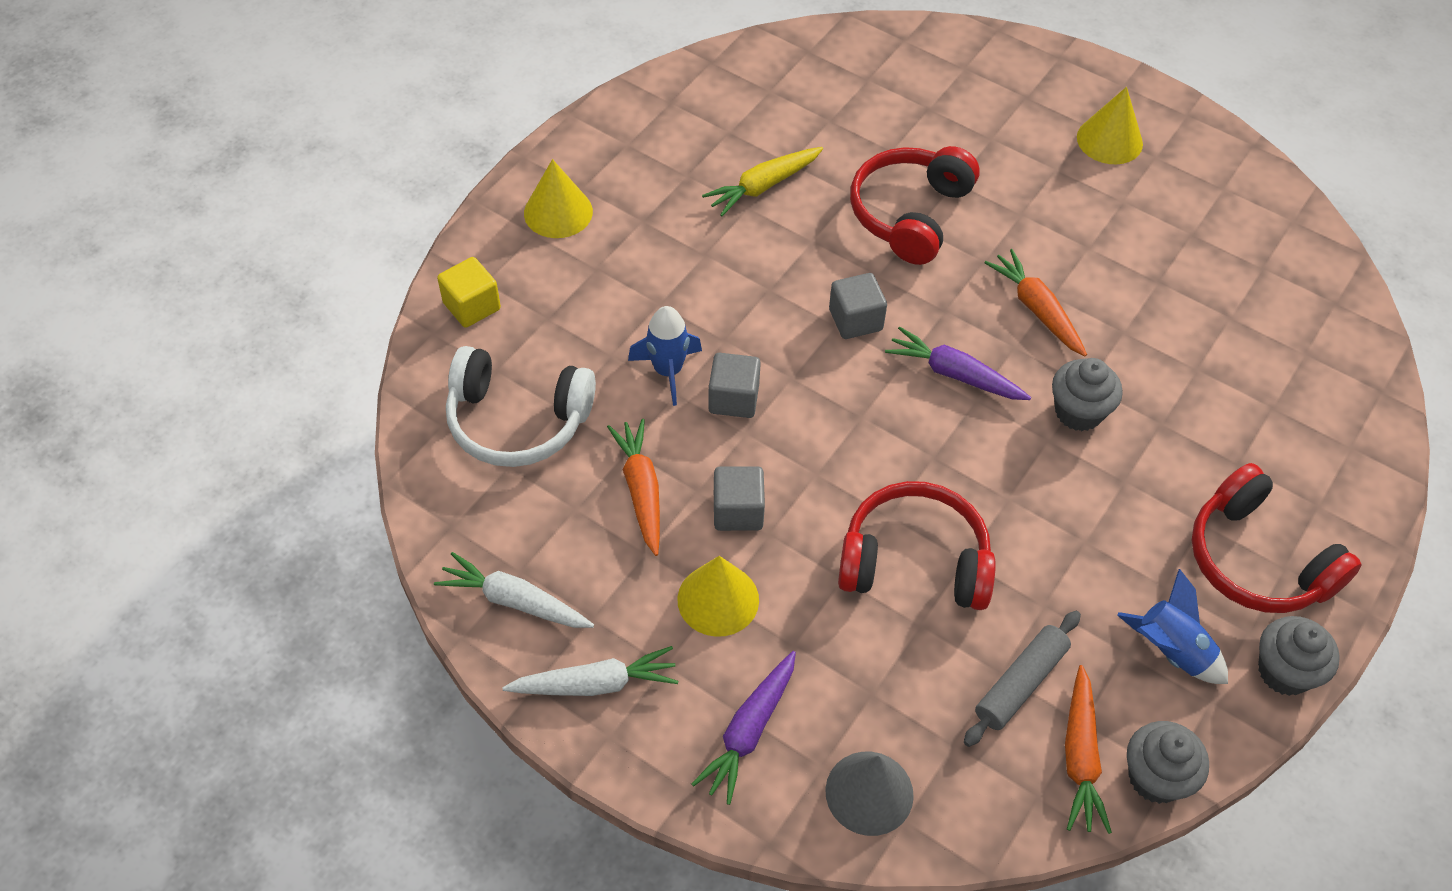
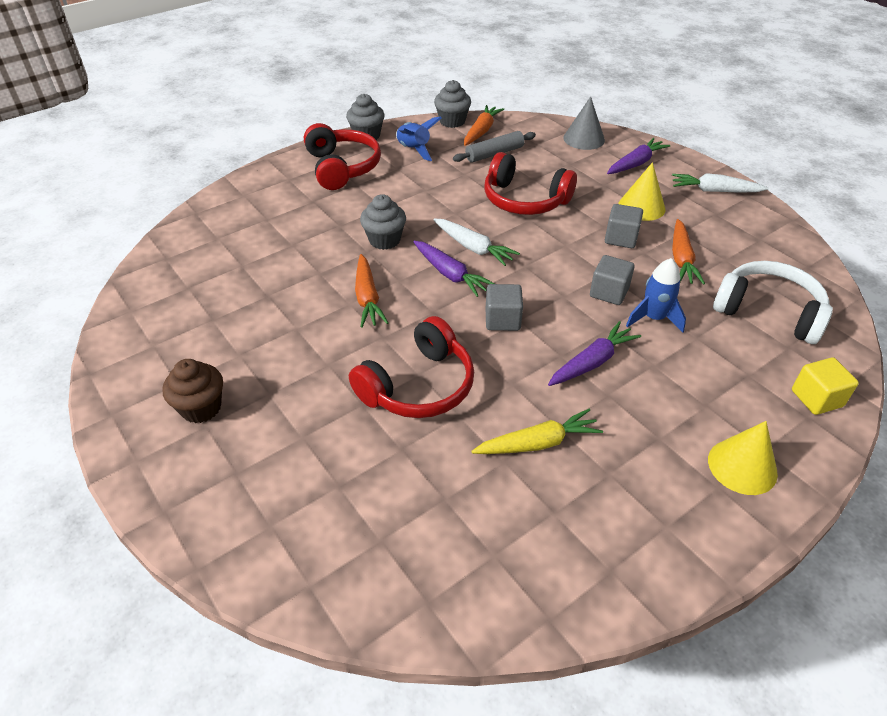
camera: 160 degrees left, 10 degrees down
(515, 601) = (762, 227): white carrot -> white carrot (473, 248)
(731, 289) = (592, 362): none -> purple carrot
(1109, 140) = (201, 408): yellow cone -> brown cupcake

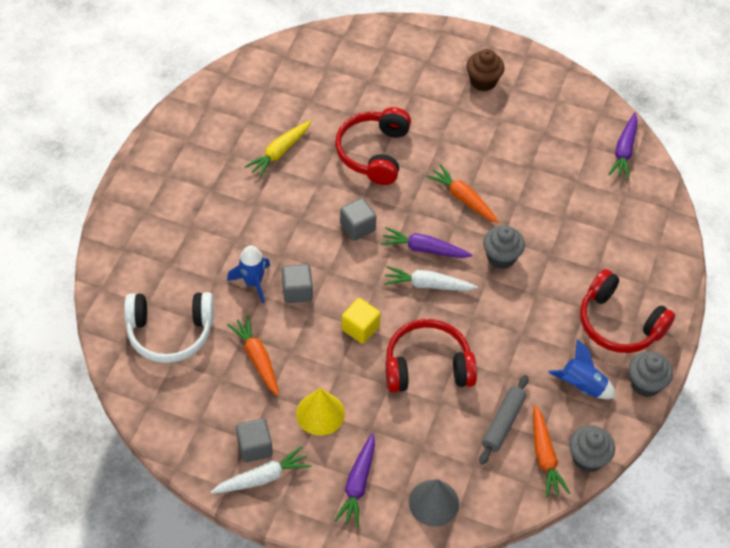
camera: 145 degrees right, 10 degrees up
(592, 362) = (277, 223): purple carrot -> purple carrot (624, 151)
(621, 238) = (318, 359): grey cube -> grey cube (255, 447)
(742, 466) = (156, 194): yellow cone -> none
(816, 398) = (120, 266): yellow cube -> yellow cube (360, 328)

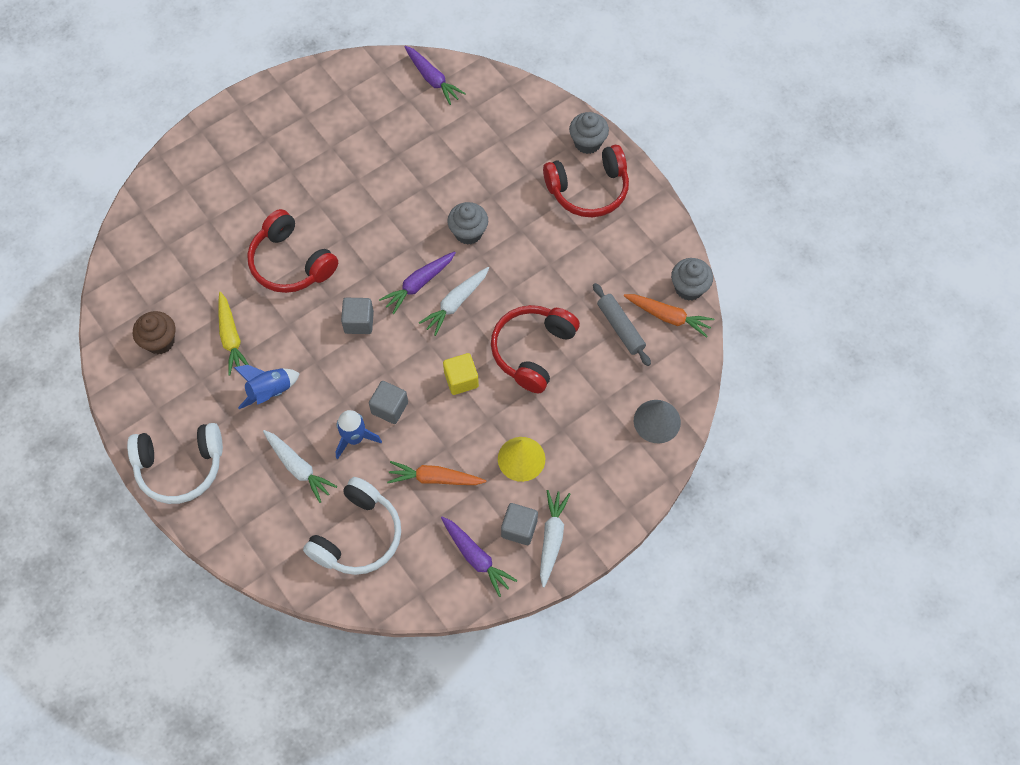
camera: 55 degrees left, 10 degrees up
(149, 183) = (180, 466): none -> white headphones
(201, 258) = (298, 467): none -> white carrot
(358, 484) = (605, 468): purple carrot -> purple carrot (476, 557)
(463, 199) = (391, 224): orange carrot -> none
(483, 81) = (281, 133): brown cupcake -> brown cupcake (160, 341)
(582, 386) = (625, 251): blue rocket -> blue rocket (270, 392)
(645, 384) = (652, 207): grey cupcake -> grey cupcake (587, 142)

